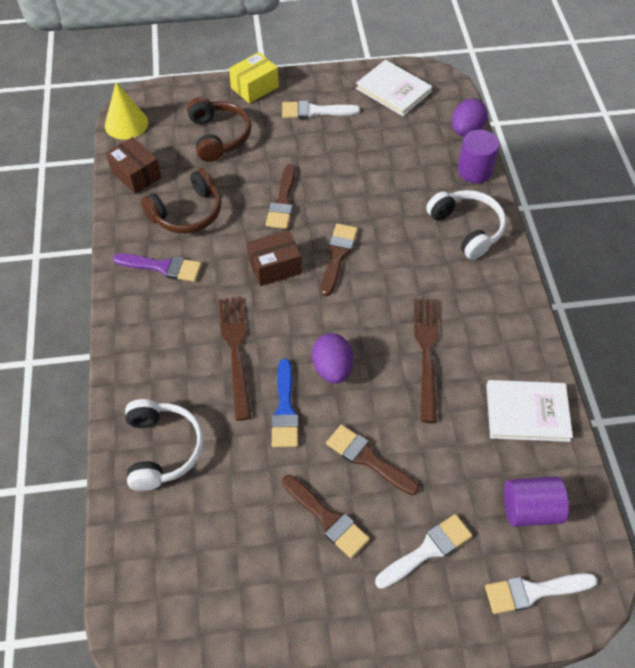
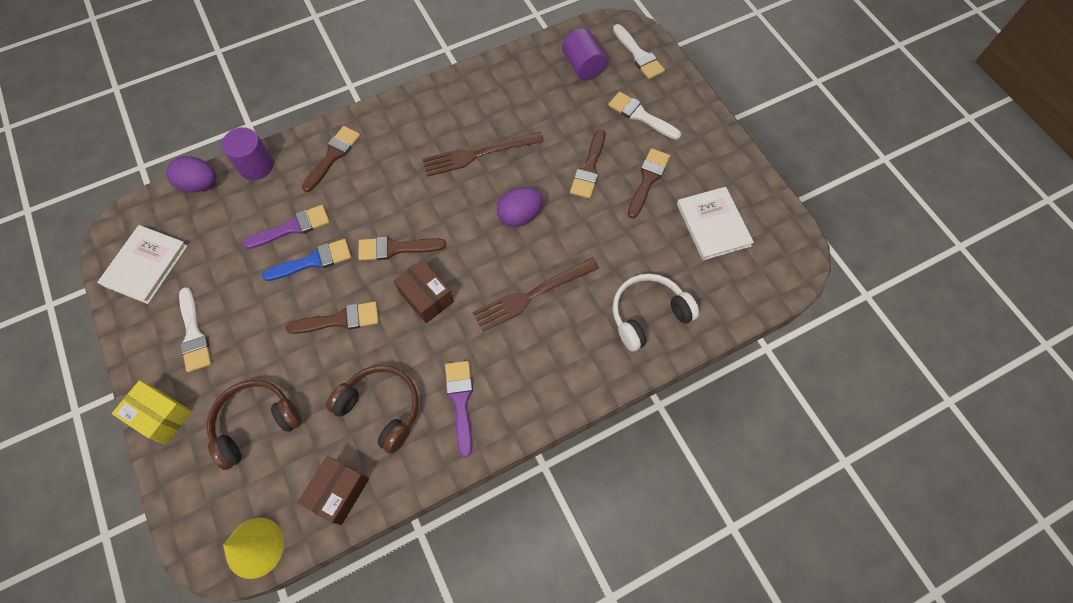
camera: 110 degrees left, 10 degrees up
(285, 409) = (572, 237): blue brush -> blue brush (313, 261)
(393, 185) = (292, 227): none -> purple brush
(467, 229) = (333, 156): white headphones -> brown brush
(527, 412) = (506, 81): white book -> white book (713, 225)

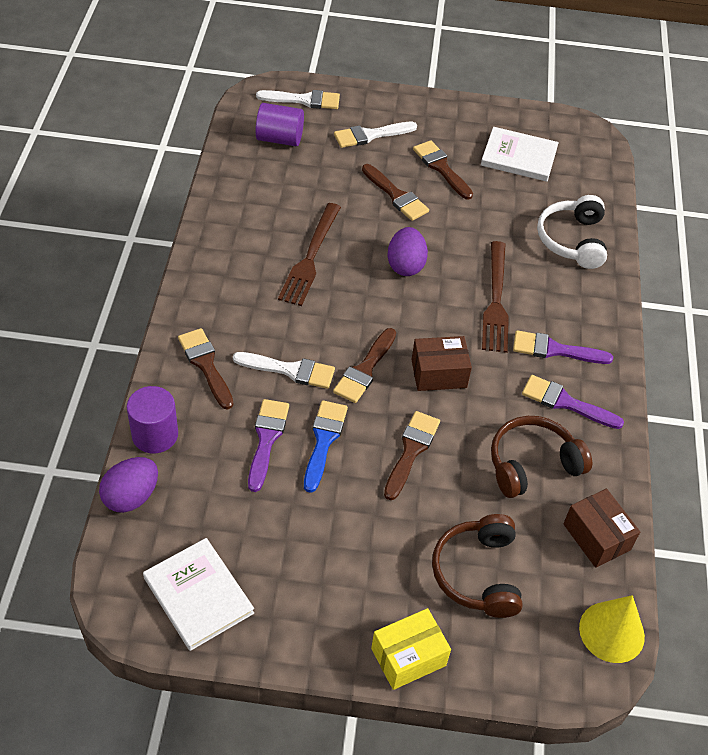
camera: 60 degrees left, 15 degrees down
(194, 334) = (329, 585): white brush -> white brush (290, 370)
(511, 364) = (555, 350): none -> purple brush

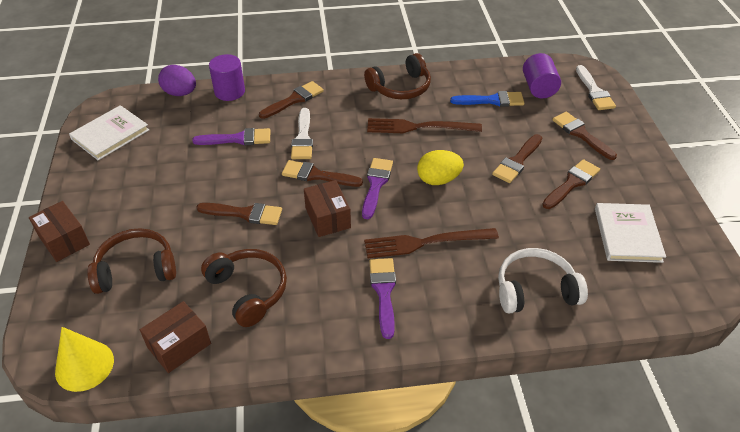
camera: 80 degrees right, 5 degrees down
(226, 254) = (400, 87): none -> brown headphones
(324, 440) = (243, 166): blue brush -> blue brush (492, 100)
(370, 135) = (581, 134): white brush -> brown brush
(405, 265) = (438, 180): purple egg -> yellow egg
(408, 657) = (64, 240): yellow box -> brown box
(565, 402) = (323, 307): purple brush -> purple brush (376, 184)

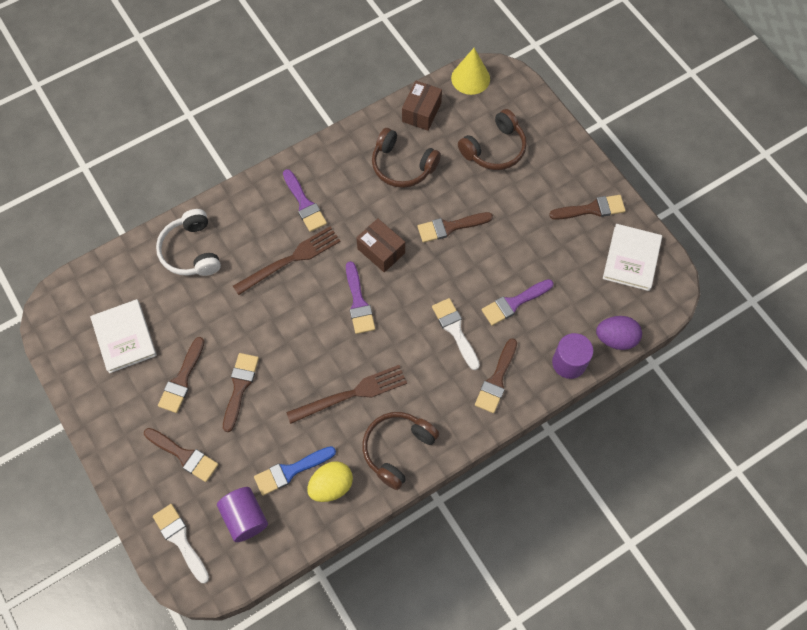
camera: 155 degrees right, 20 degrees up
(64, 240) = (567, 148): brown box -> none
(317, 175) = (415, 291): brown brush -> brown brush (591, 209)
(438, 180) = (306, 332): yellow egg -> yellow egg (331, 486)
(535, 290) = (191, 251): white headphones -> white headphones turned 105 degrees clockwise

